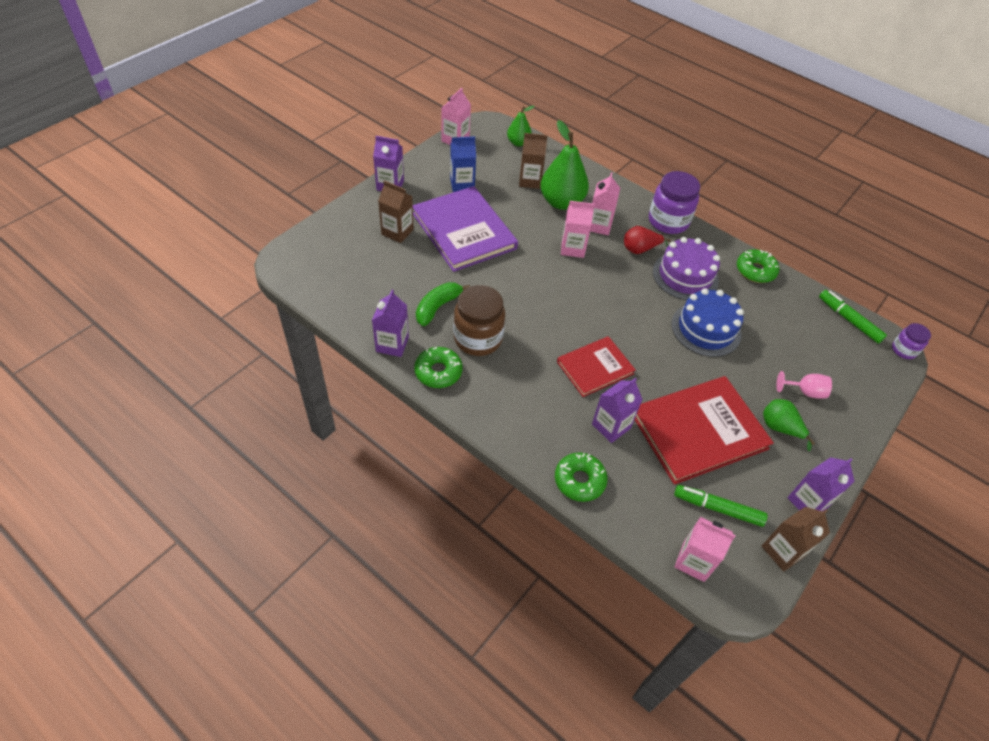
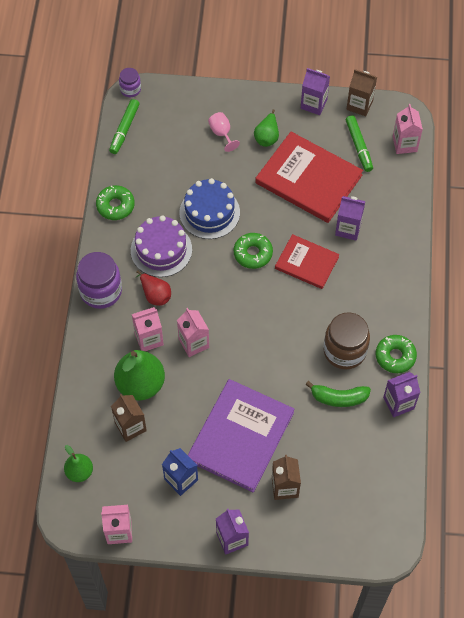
camera: 120 degrees left, 10 degrees up
(579, 480) = (404, 225): green donut -> green donut (253, 253)

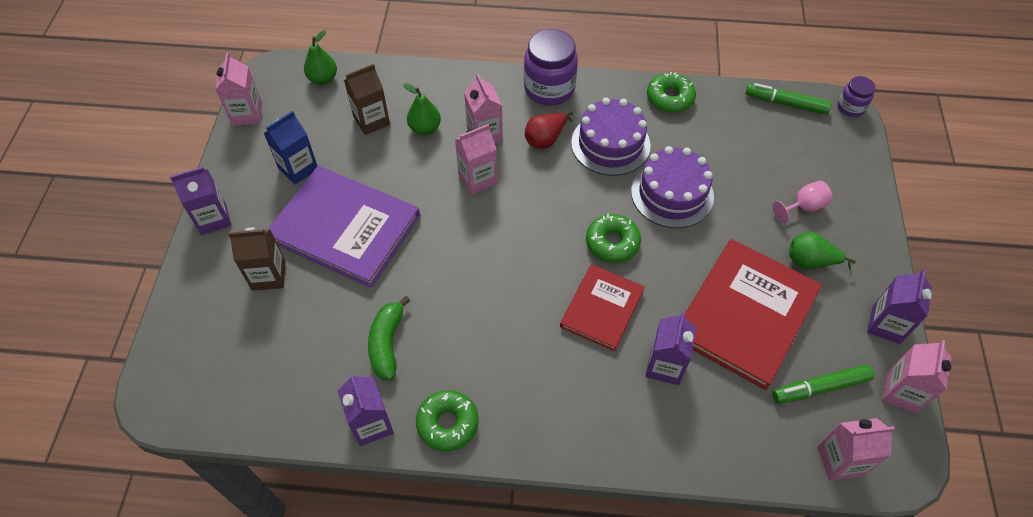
camera: 90 degrees right, 5 degrees down
(140, 384) = (425, 128): green pear -> green pear, size x0.56
(209, 212) = (672, 194): blue cake -> purple cake
(344, 351) = (459, 353): brown jar -> none
(359, 105) = (902, 392): brown carton -> pink carton

